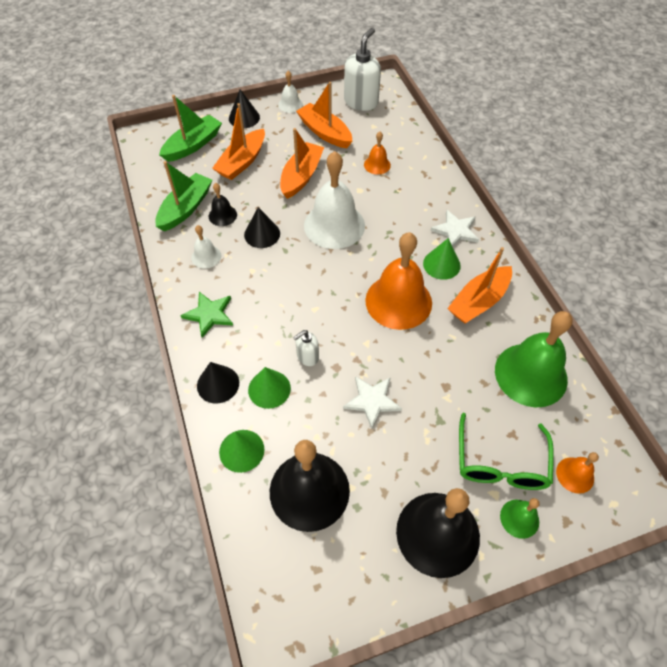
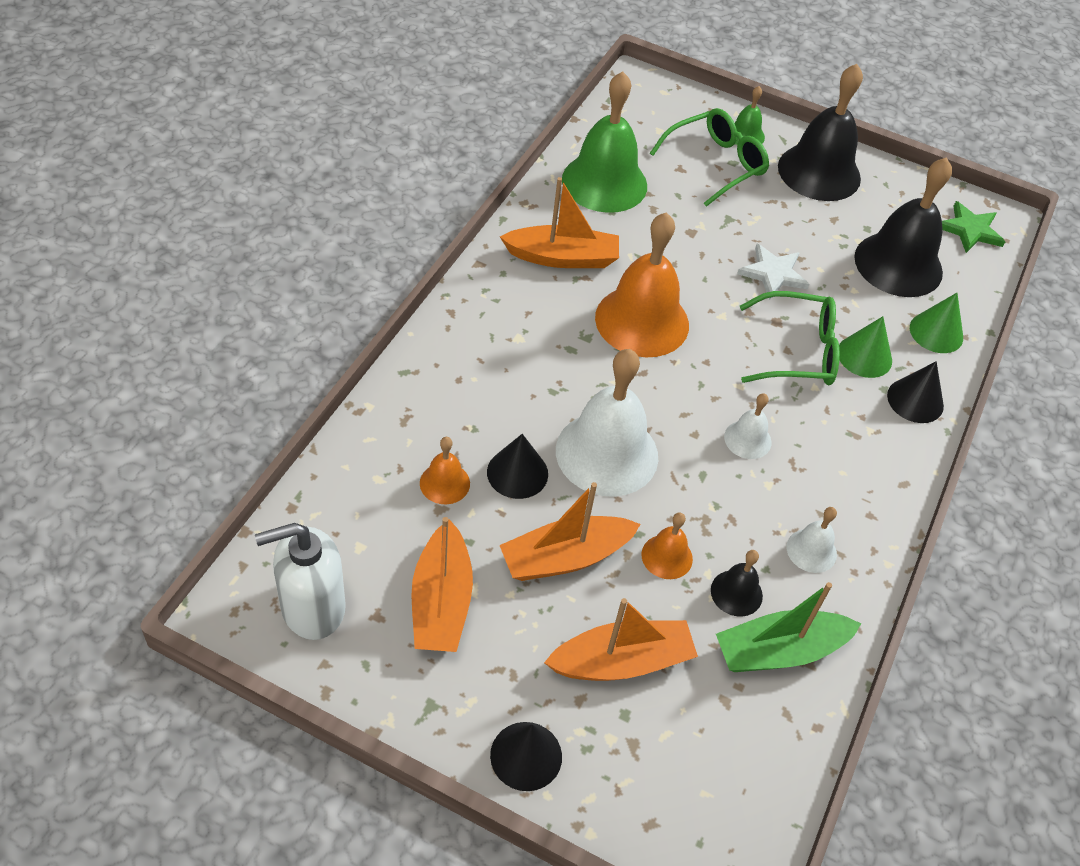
camera: 140 degrees left, 5 degrees down
(193, 145) = (666, 772): green boat -> none
(209, 314) = (867, 475): green star -> green star (970, 230)
(262, 234) = (710, 519): black cone -> black cone (517, 473)
(290, 104) = (421, 711): white bell -> white bell (747, 439)
(307, 356) = (796, 351): white soap dispenser -> green glasses
(441, 264) = (547, 314): green cone -> none
(455, 231) = (479, 329): white star -> none
(575, 475) = (668, 119): orange bell -> orange bell (667, 556)

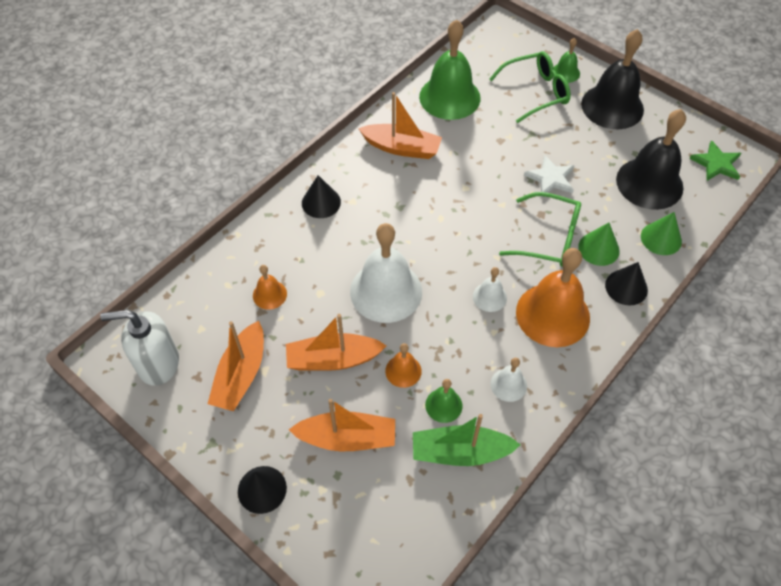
camera: 20 degrees right, 5 degrees up
(517, 473) = (320, 295): black cone -> black cone (321, 202)
(642, 321) = (442, 200): orange bell -> orange bell (552, 314)
(736, 593) = (443, 405): black bell -> green bell

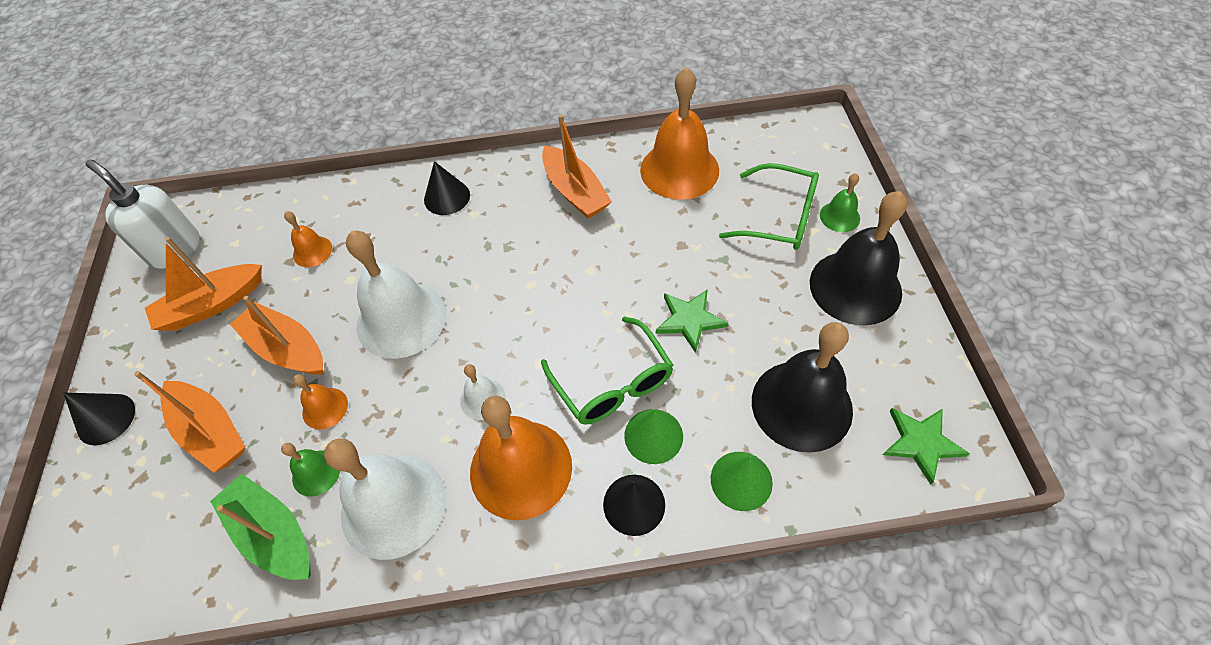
camera: 45 degrees right, 0 degrees up
(449, 97) = (679, 170): green bell -> orange bell
(508, 384) = (393, 505): white bell -> white bell, size x2.12
(550, 178) = (689, 320): white star -> green star

